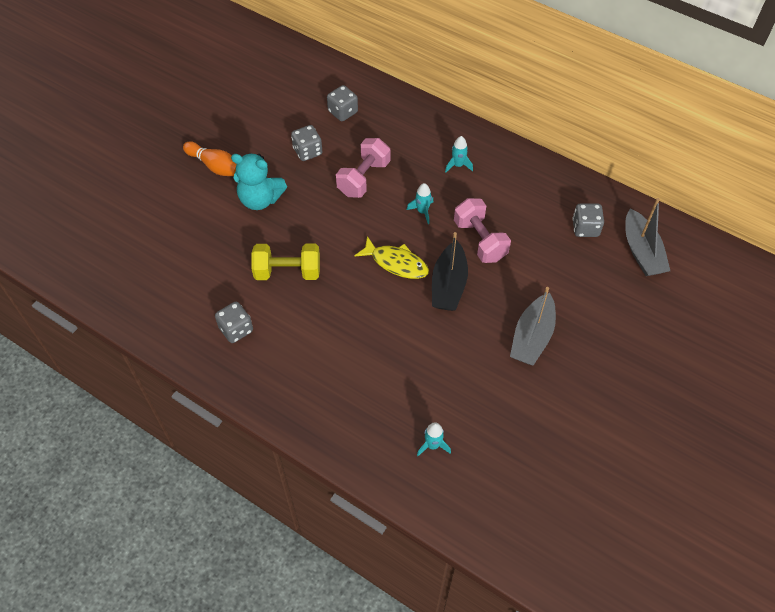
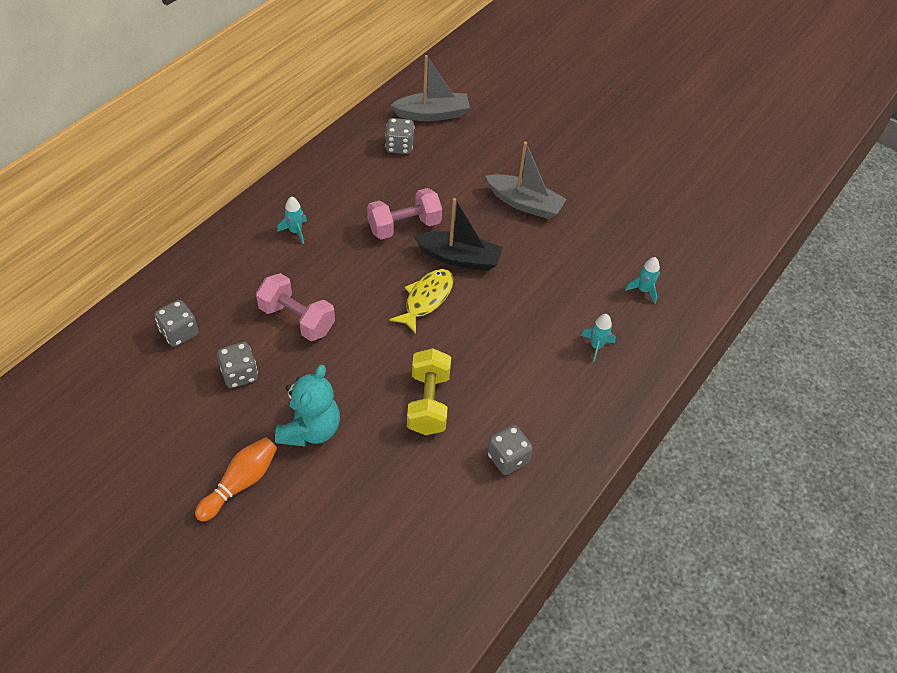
camera: 90 degrees left, 5 degrees down
(422, 211) = (357, 269): turquoise rocket -> turquoise rocket (596, 346)

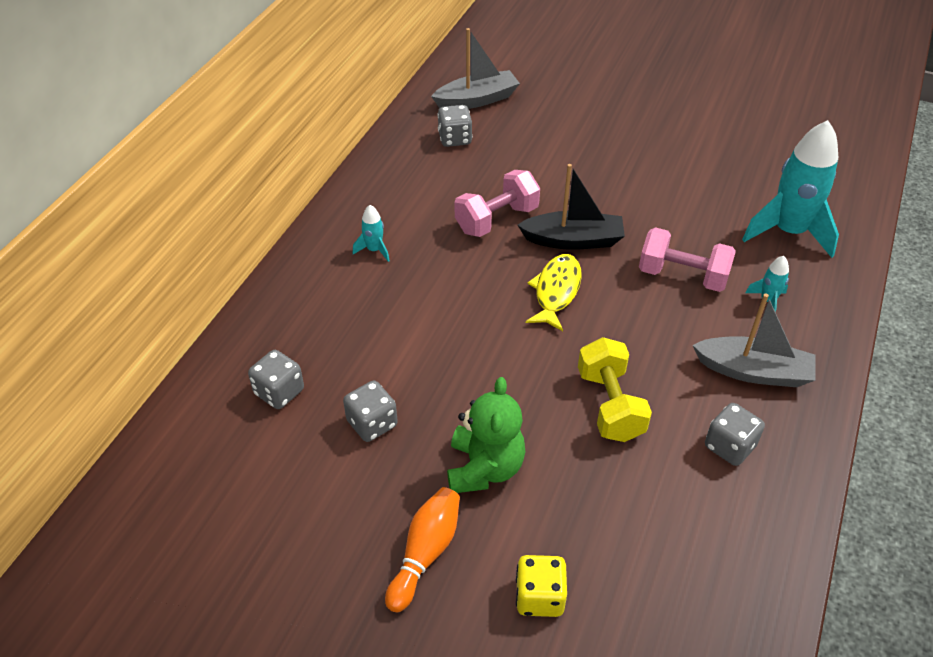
camera: 10 degrees left, 5 degrees down
(297, 319) = (416, 345): pink dumbbell -> pink dumbbell (682, 276)
(310, 430) = (484, 468): turquoise teddy bear -> green teddy bear
(311, 536) = (539, 597): none -> yellow dice
(524, 203) = (618, 170): grey boat -> grey boat (753, 371)
(643, 290) = (788, 232): turquoise rocket -> turquoise rocket, size x2.29

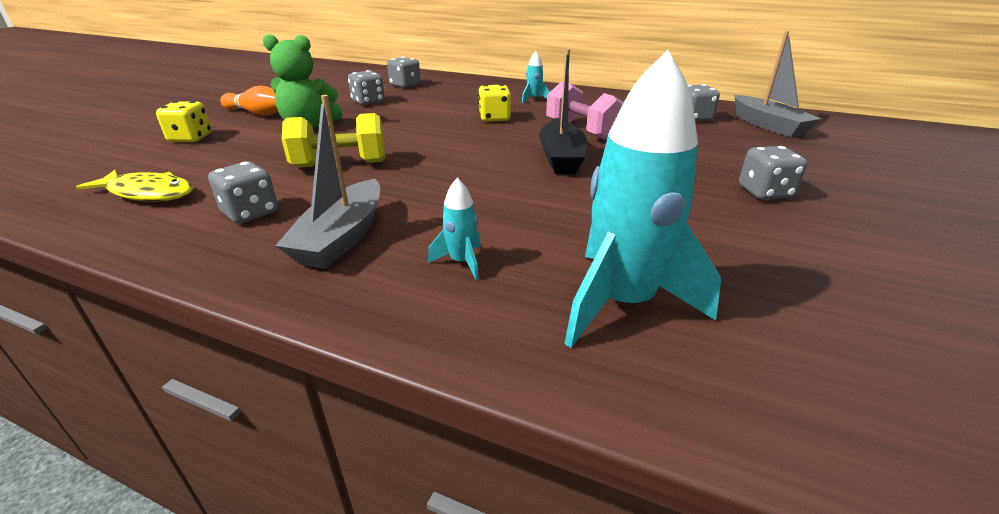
camera: 90 degrees right, 15 degrees down
(452, 286) = (494, 118): none -> yellow dice
(556, 291) = (487, 149): yellow fish -> yellow fish (148, 193)
(629, 142) = (764, 193): none -> grey dice
(682, 276) = (510, 208): pink dumbbell -> none

